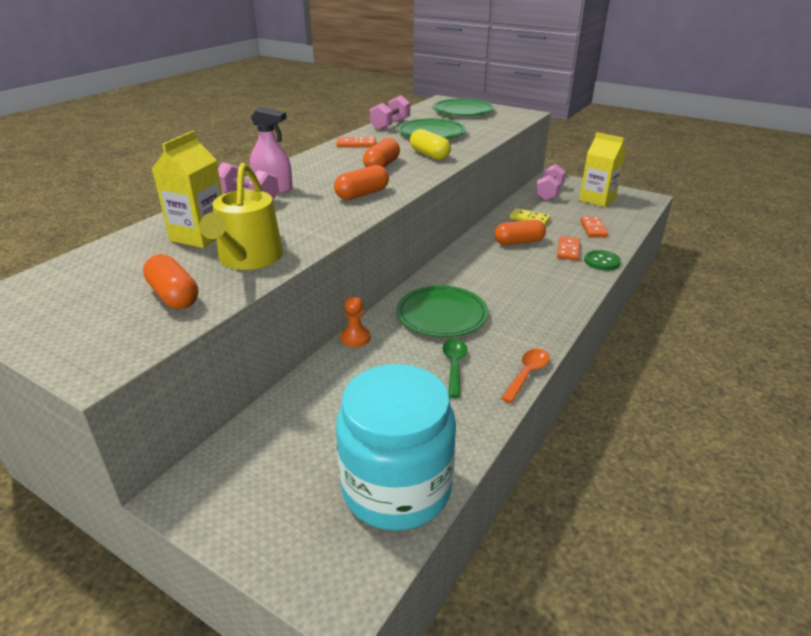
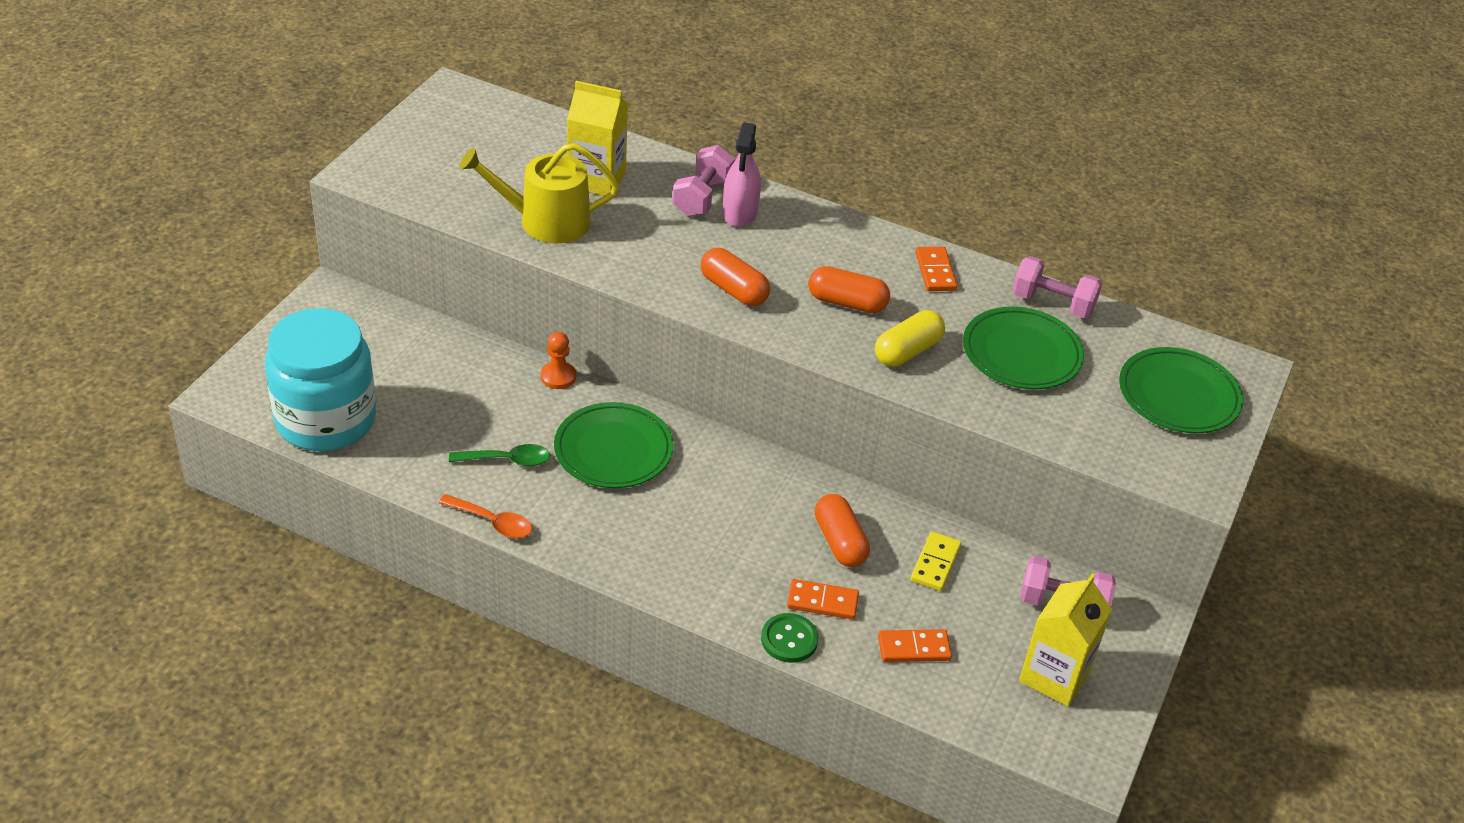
camera: 80 degrees right, 10 degrees up
(174, 296) = (469, 188): orange capsule -> none

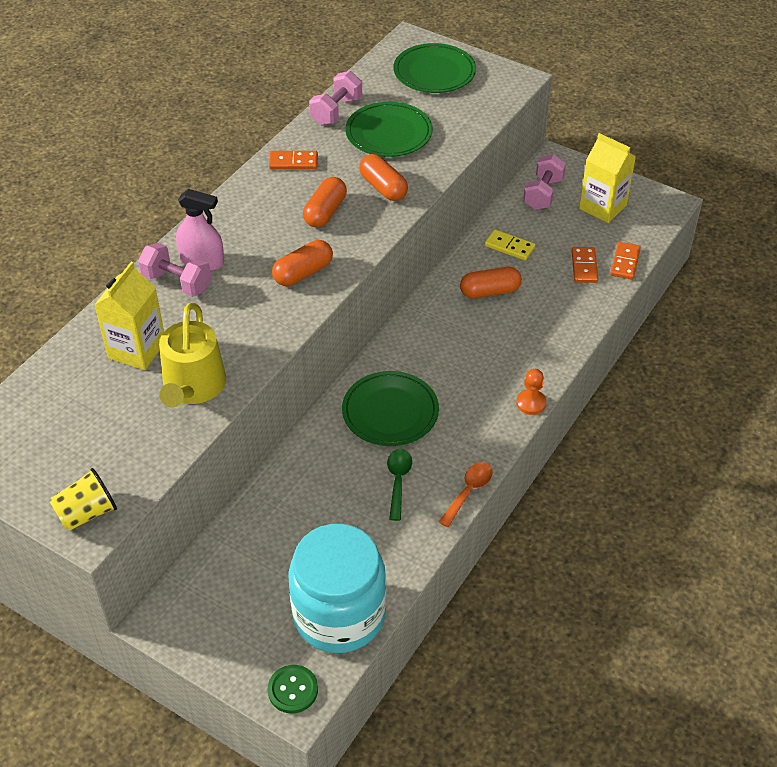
camera: 80 degrees left, 5 degrees up
(379, 170) = (87, 513): none -> yellow cup
(558, 376) = (299, 444): orange pawn -> orange pawn (531, 403)
(789, 639) = (580, 326): green button -> green button (293, 690)
(822, 601) = (545, 306): orange domino -> orange domino (625, 262)
(907, 351) = (383, 187): yellow capsule -> orange capsule

